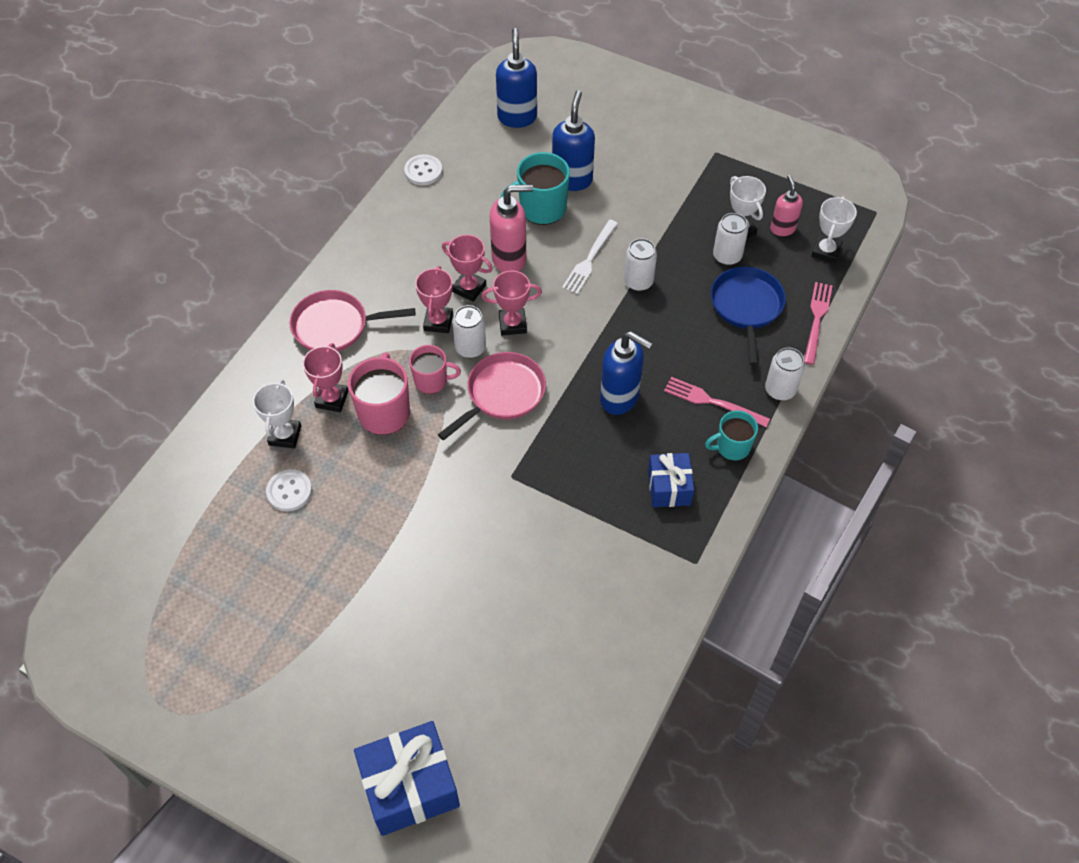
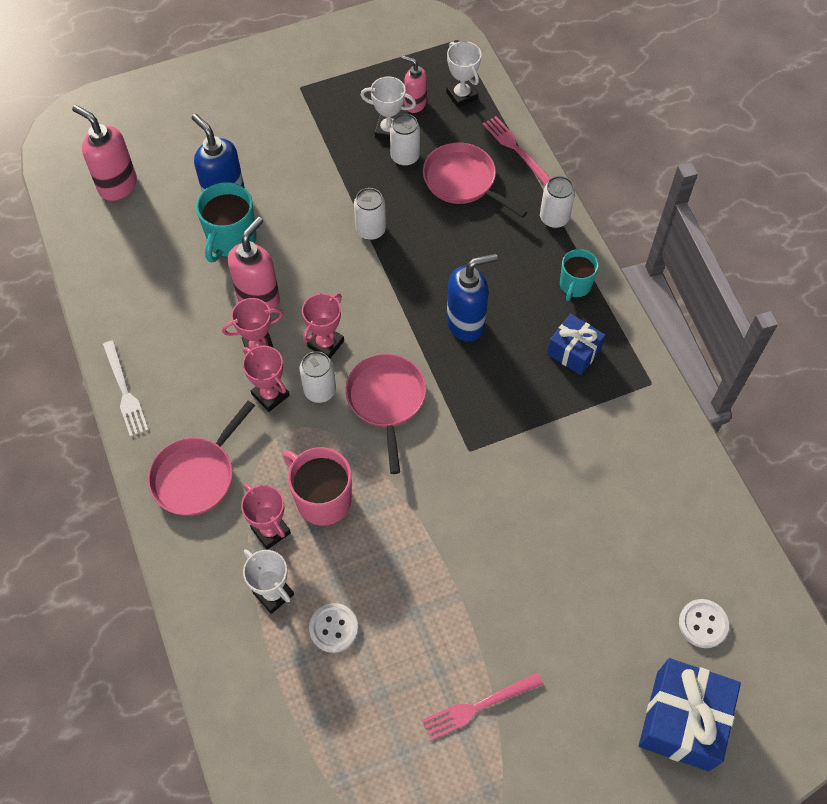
camera: 50 degrees left, 5 degrees up
(423, 171) = (100, 293): white button -> white button (703, 624)
(432, 381) = (325, 442): pink mug -> none
(517, 117) = (117, 185): blue soap dispenser -> pink soap dispenser
(589, 259) = (316, 245): white fork -> white fork (125, 391)
(712, 402) = (525, 267): pink fork -> pink fork (478, 706)
(746, 307) = (463, 181): blue pan -> pink pan

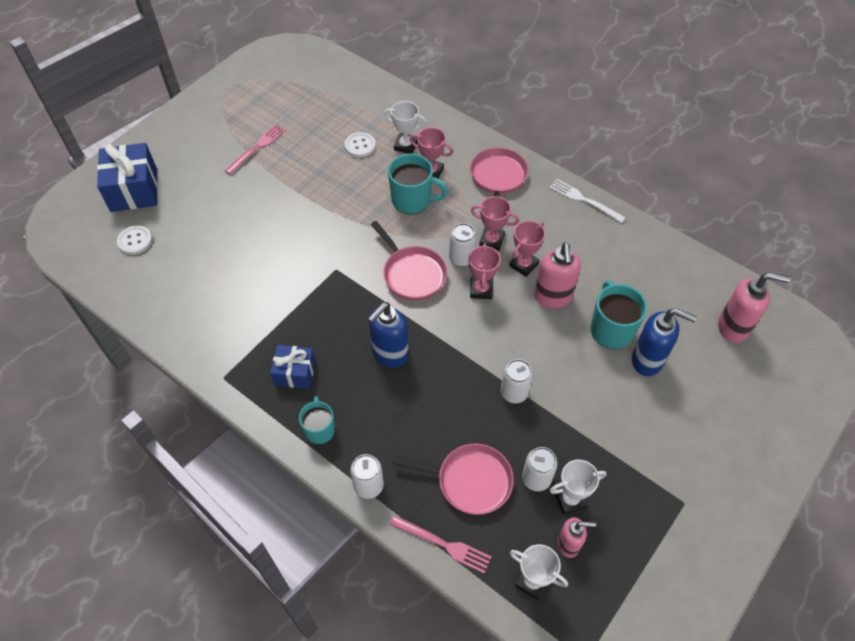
camera: 150 degrees right, 5 degrees down
(322, 499) = (412, 200): pink mug -> turquoise mug

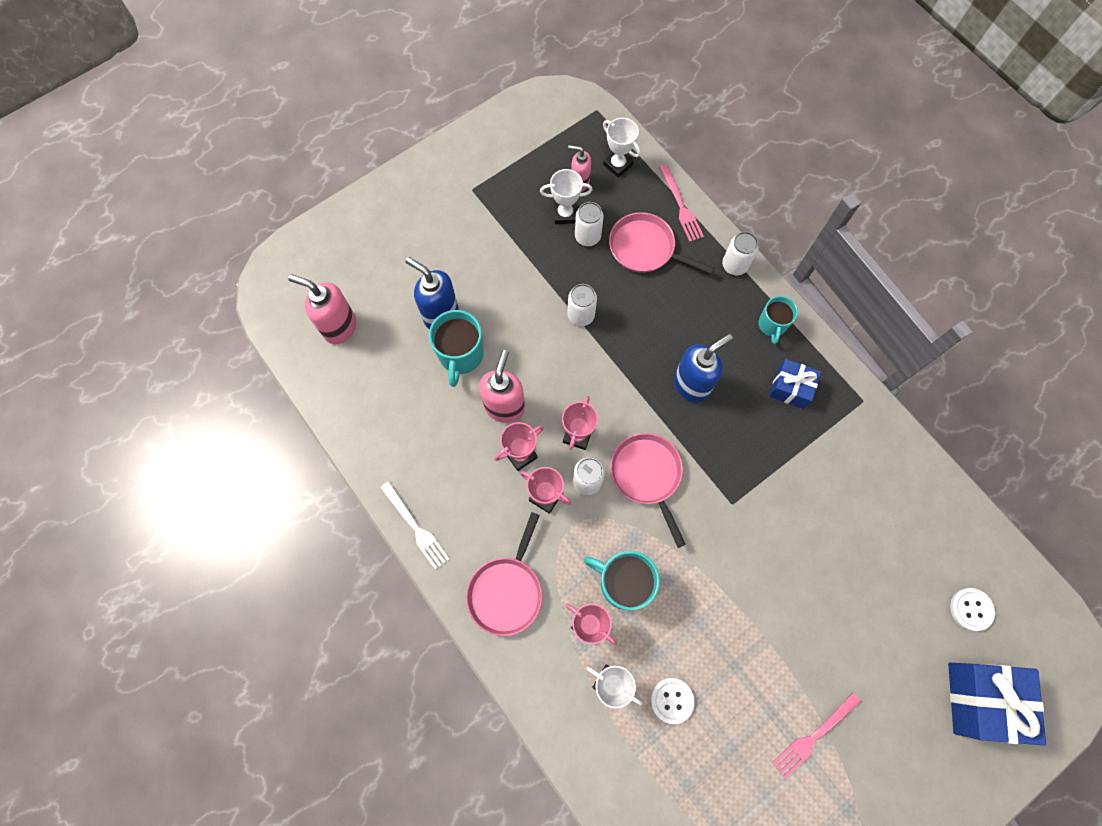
camera: 165 degrees left, 15 degrees up
(443, 544) = (680, 206): pink fork -> pink fork turned 150 degrees counterclockwise

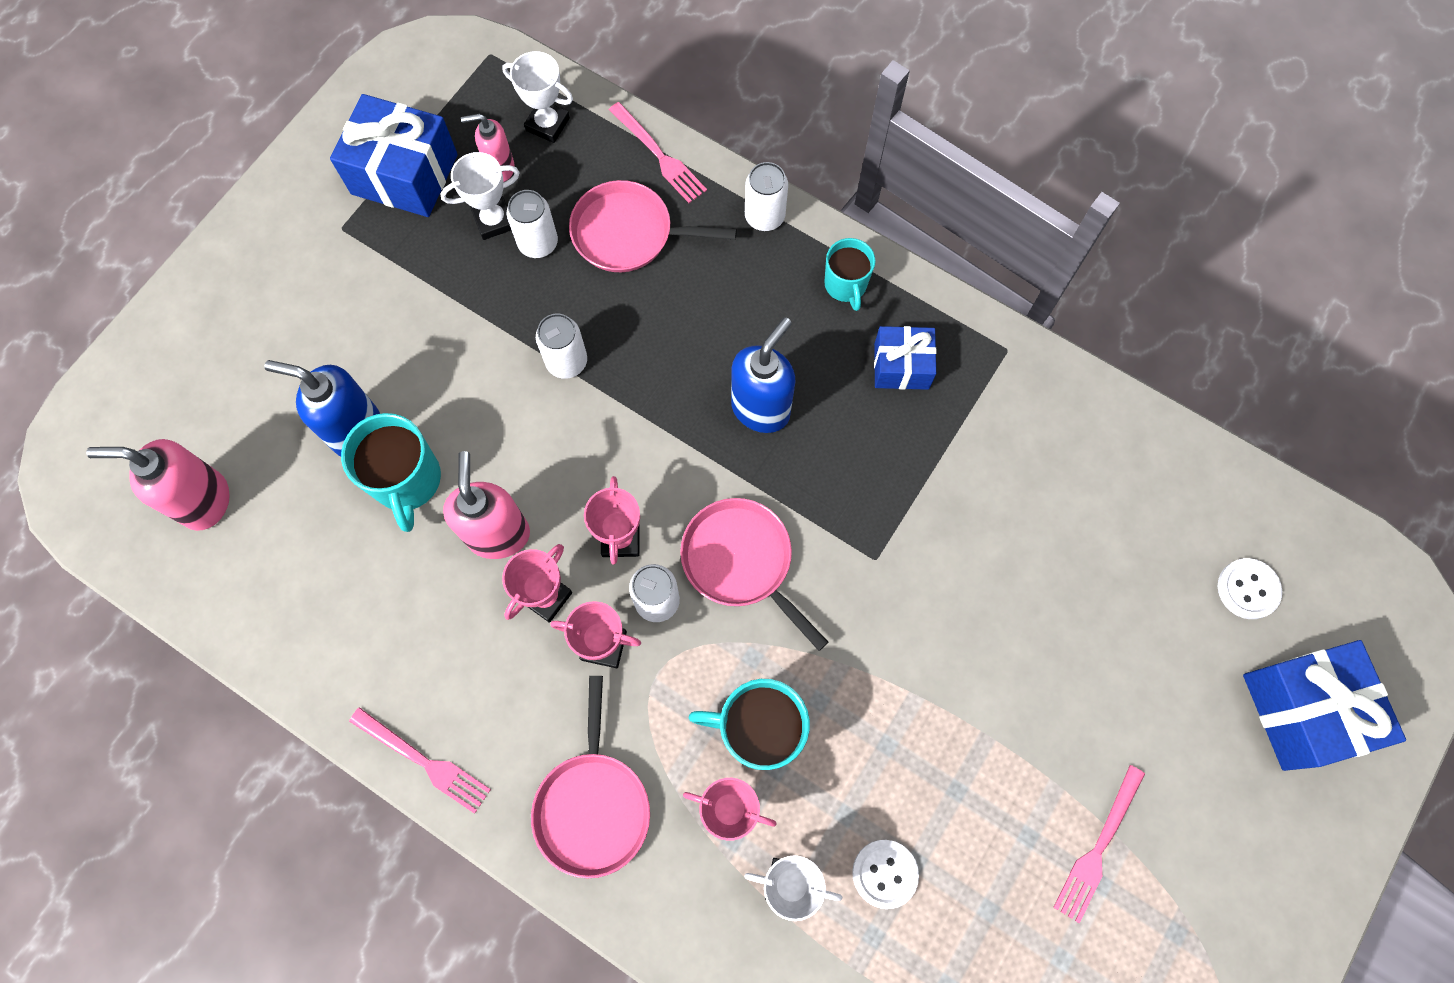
camera: 20 degrees left, 0 degrees up
(415, 527) = (424, 761): white fork -> pink fork
(520, 168) = (404, 174): none -> blue gift

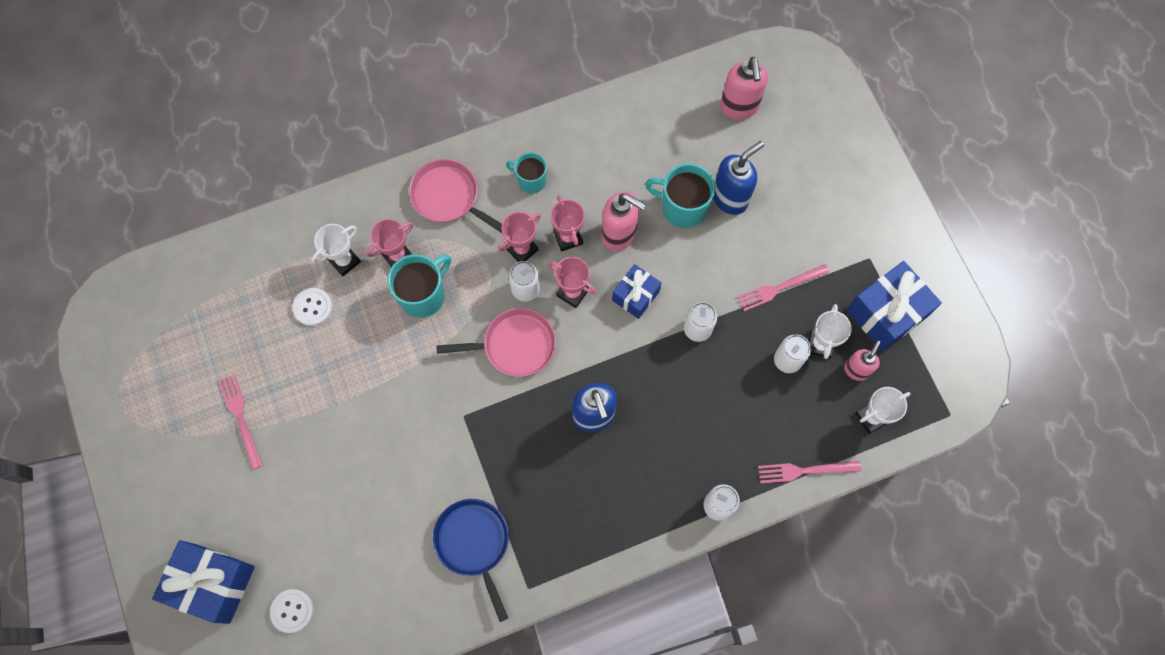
camera: 125 degrees right, 0 degrees up
(204, 501) = (739, 108): pink soap dispenser -> pink soap dispenser turned 135 degrees clockwise
(424, 761) = (527, 136): pink fork -> pink fork (779, 288)
(629, 233) = (760, 416): pink pan -> none
(846, 285) = (637, 521): turquoise mug -> turquoise mug (531, 180)
(901, 366) = (563, 515): blue gift -> blue gift (635, 296)
(1009, 440) = (474, 543): none -> blue pan

